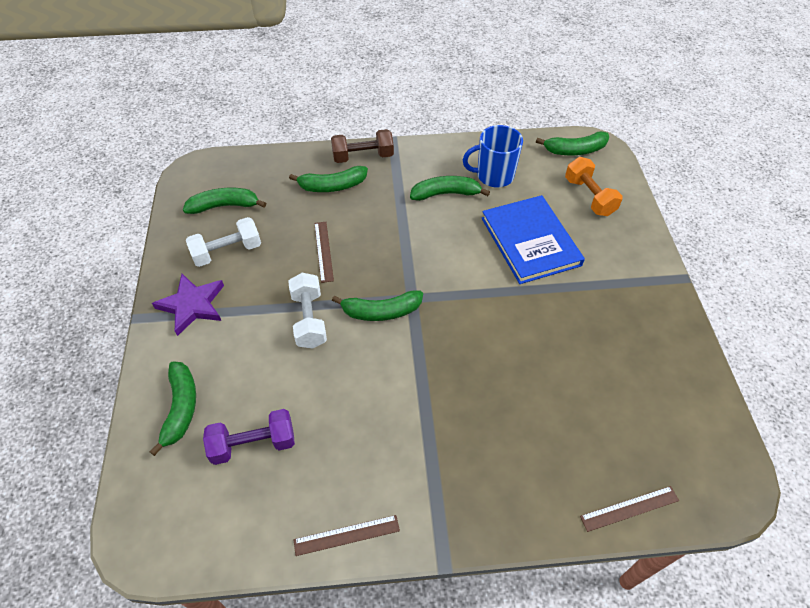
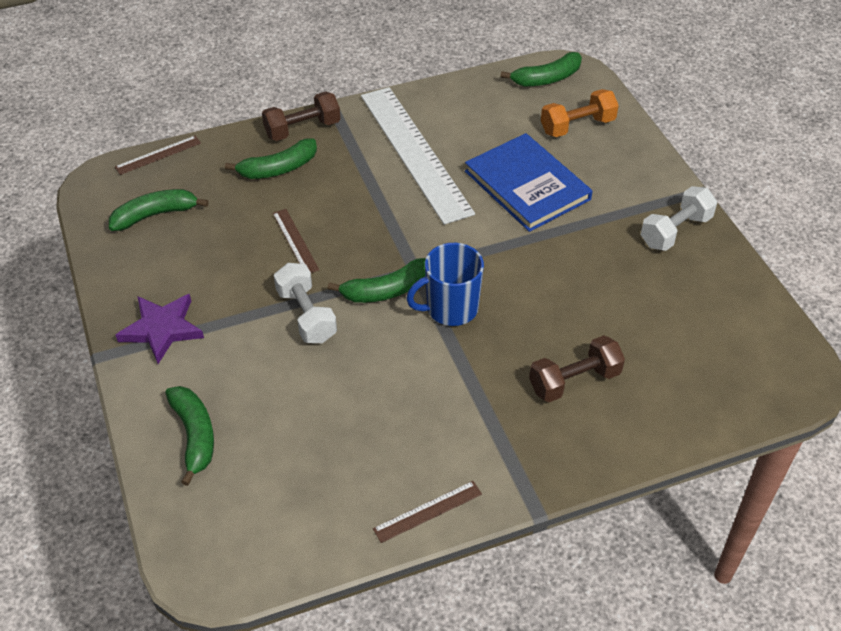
camera: 15 degrees left, 5 degrees down
(227, 252) = (180, 264): white dumbbell -> white dumbbell (675, 231)
(253, 444) = (293, 451): purple dumbbell -> none
(445, 194) = (415, 152): green banana -> white ruler
(494, 176) = (464, 123): blue mug -> blue mug (450, 308)
(517, 437) = (574, 381): none -> brown dumbbell
(589, 197) = (577, 126): orange dumbbell -> orange dumbbell turned 75 degrees counterclockwise
(629, 508) = (706, 419): brown ruler -> brown ruler (158, 155)

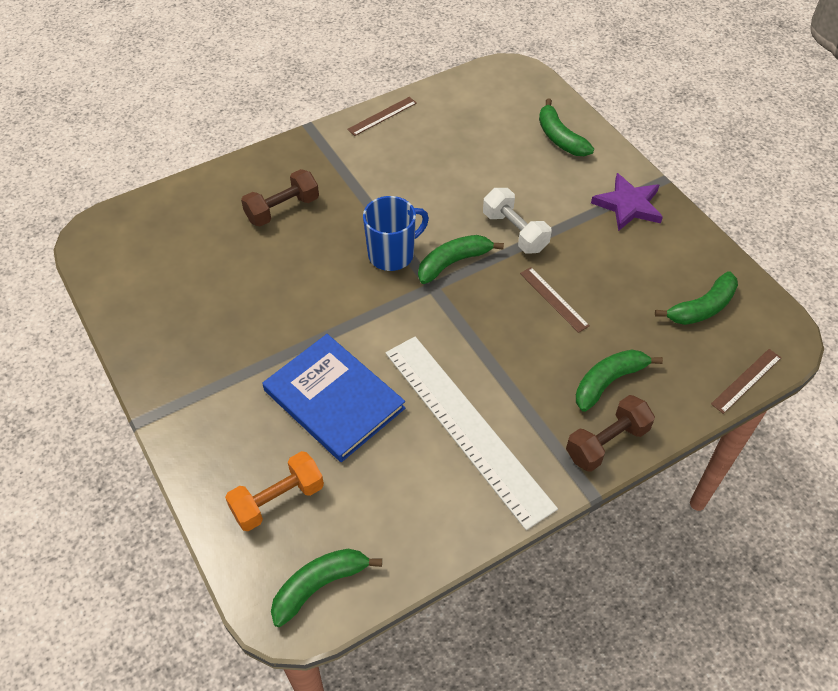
camera: 170 degrees right, 5 degrees up
(675, 231) = (177, 363): white dumbbell -> none

